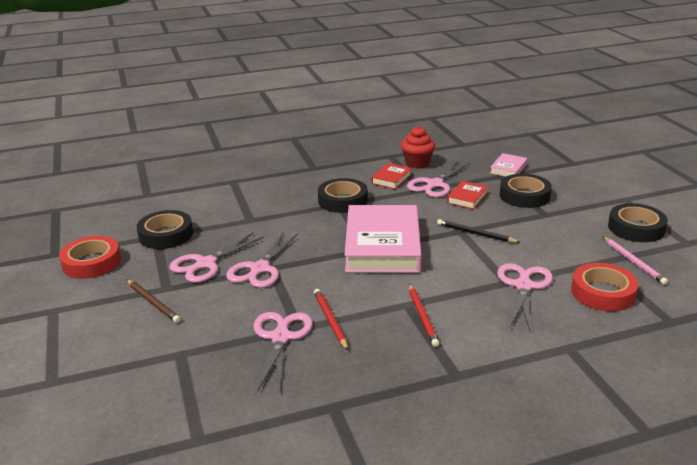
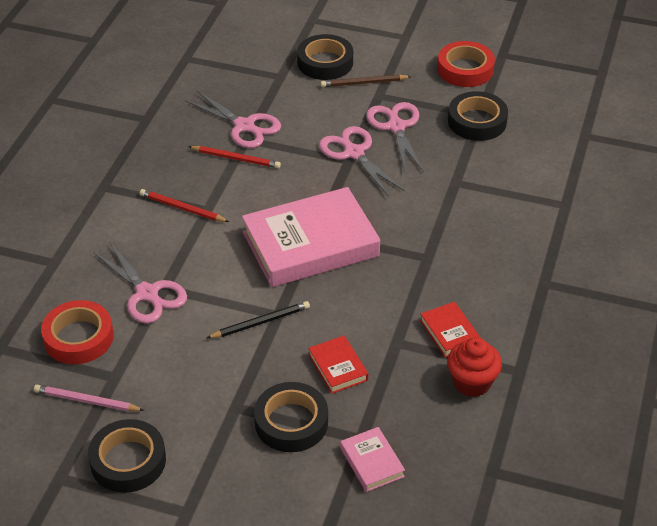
camera: 125 degrees right, 15 degrees up
(343, 200) = (433, 264): black tape -> black tape (325, 62)
(383, 245) = (310, 244): pink book -> pink book turned 60 degrees counterclockwise
(434, 184) = (398, 361): pink scissors -> none

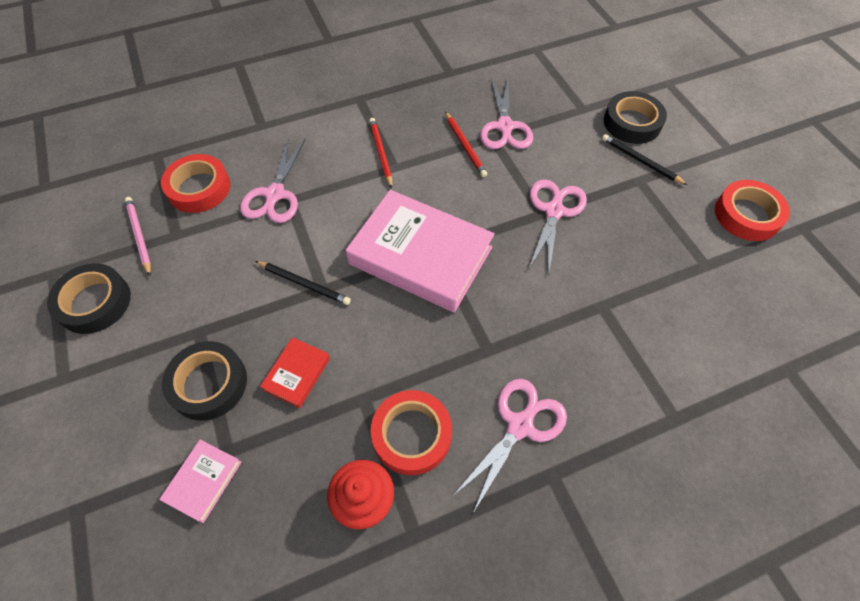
camera: 50 degrees right, 15 degrees up
(364, 83) = (640, 161): brown pencil -> black pencil
(396, 126) = (617, 217): pink scissors -> pink scissors (520, 425)
(449, 333) = (411, 434): red book -> red tape
(477, 121) = (695, 269): black tape -> none

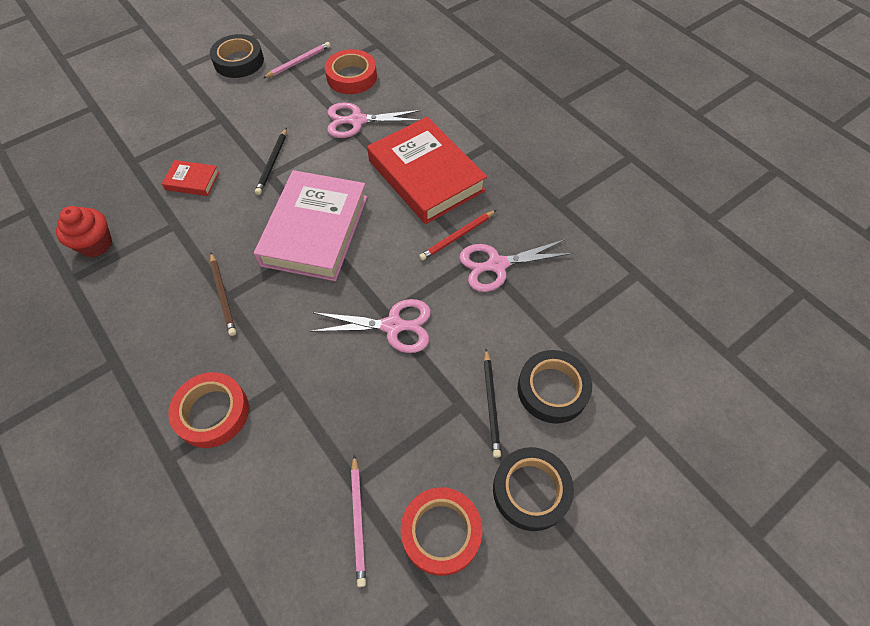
camera: 75 degrees right, 0 degrees up
(203, 481) = (111, 157): pink book -> none
(208, 383) = (181, 137): black tape -> black tape (531, 490)
(380, 153) = (426, 176): red pencil -> red book
(411, 434) = (146, 261): red tape -> red tape (212, 412)
(484, 352) = (223, 295): none -> brown pencil
(520, 425) = (156, 332): pink scissors -> none
(640, 161) = (491, 404): black pencil -> black pencil turned 150 degrees clockwise
(738, 267) = (358, 521): none -> pink pencil

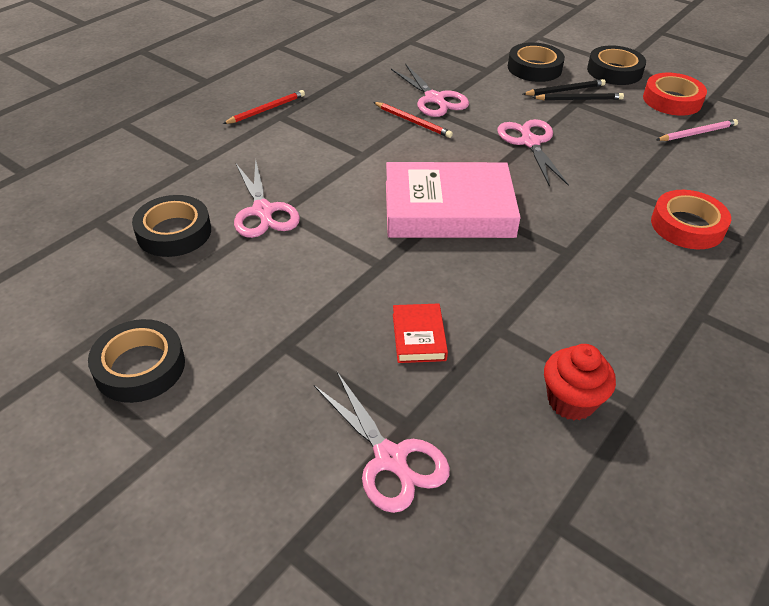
camera: 105 degrees left, 15 degrees down
(115, 150) = (391, 459): none -> pink scissors
(223, 295) = (567, 255): brown pencil -> none
(272, 163) = (359, 267): black pencil -> black pencil (579, 99)
(298, 62) = (141, 293): pink pencil -> none
(351, 77) = (174, 232): red tape -> black tape
(426, 176) = (340, 149): red book -> none
(503, 136) = (266, 110): none -> red pencil

